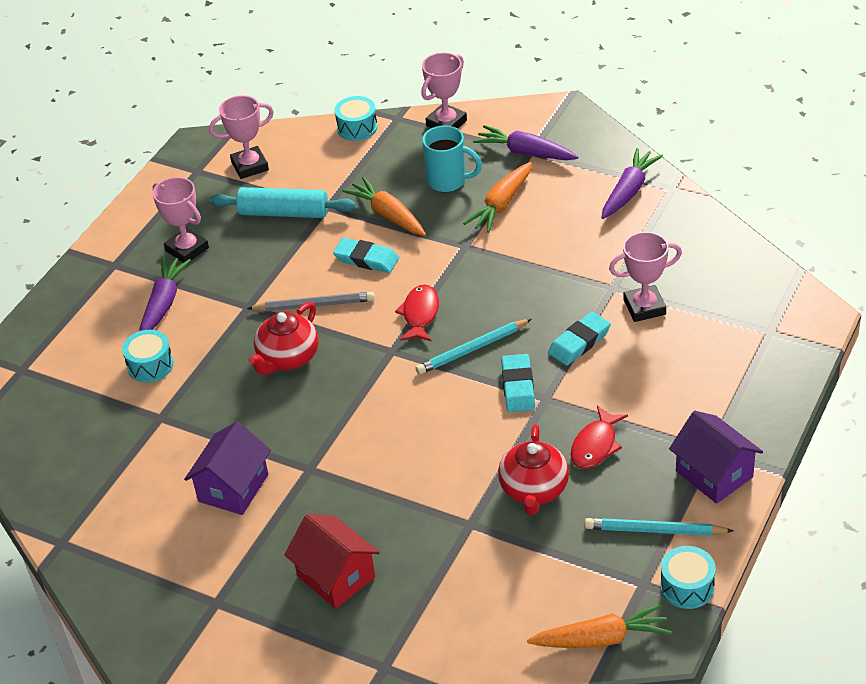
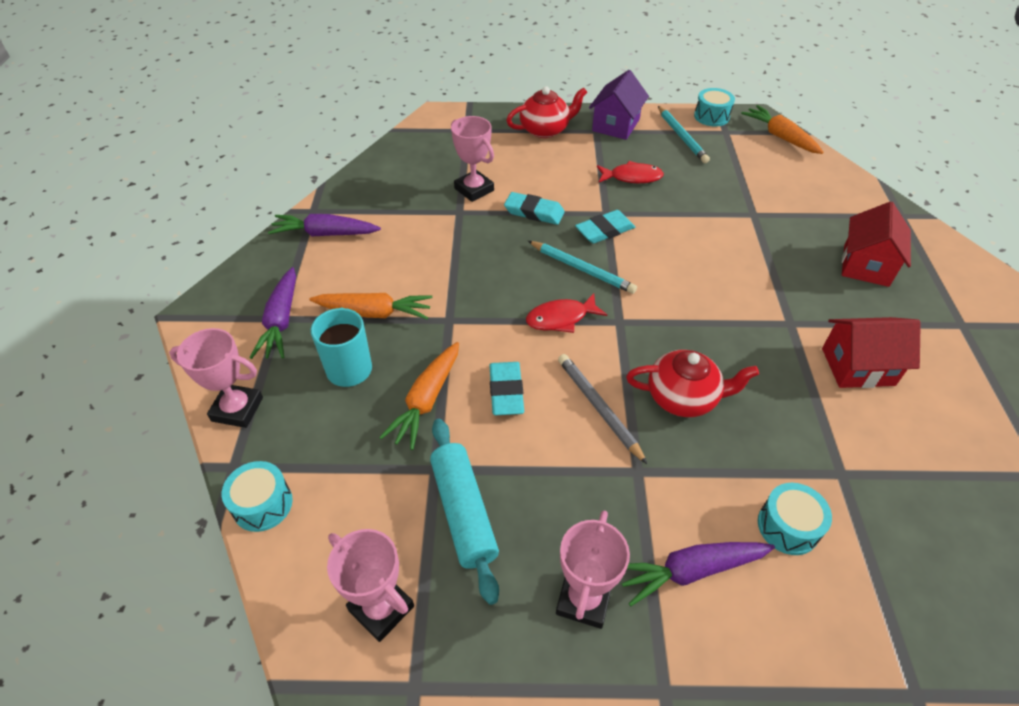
camera: 120 degrees left, 5 degrees up
(233, 488) = (858, 366): purple house -> red house
(534, 489) = (696, 193): red teapot -> red teapot (545, 130)

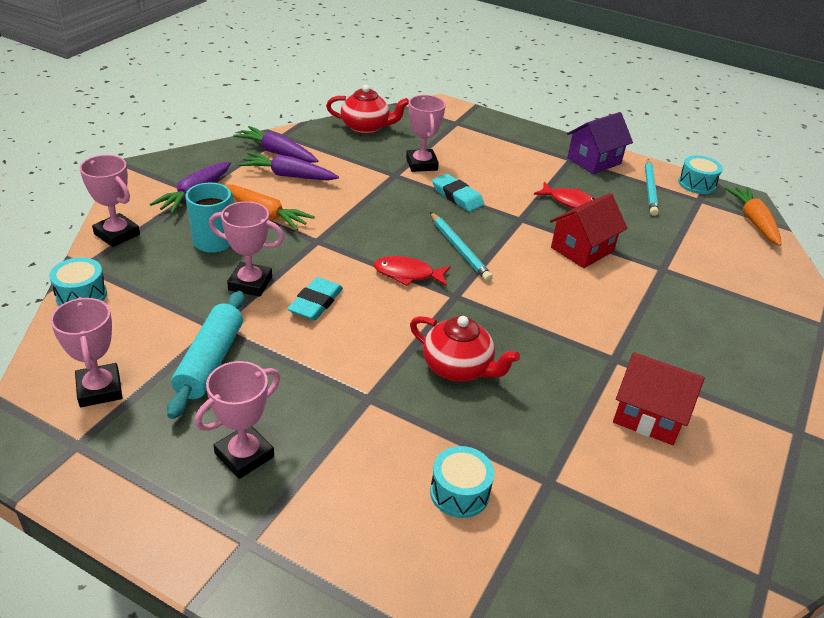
camera: 25 degrees right, 10 degrees down
(426, 401) = (250, 283): orange carrot -> pink trophy
(545, 130) = (525, 144): red teapot -> red teapot (366, 127)
(599, 407) = (379, 344): grey pencil -> none
(604, 230) = (506, 230): turquoise eraser -> none
(690, 571) = (345, 480): purple carrot -> purple carrot (288, 175)
(866, 265) = (740, 347): red house -> red house (582, 249)

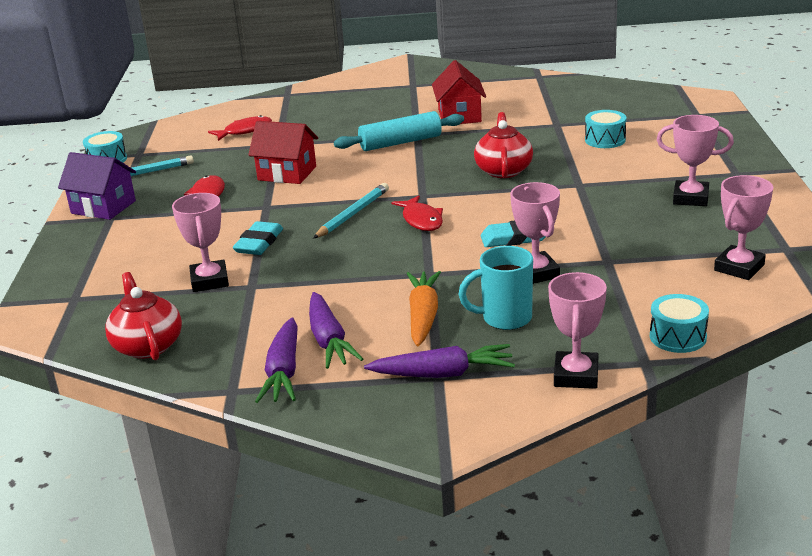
camera: 115 degrees left, 10 degrees down
(210, 361) = (643, 245): turquoise rolling pin -> turquoise rolling pin (400, 142)
(421, 164) = (209, 281): pink trophy -> pink trophy turned 60 degrees counterclockwise
(717, 263) = (245, 131): none -> red fish
(753, 221) = (157, 131): orange carrot -> none

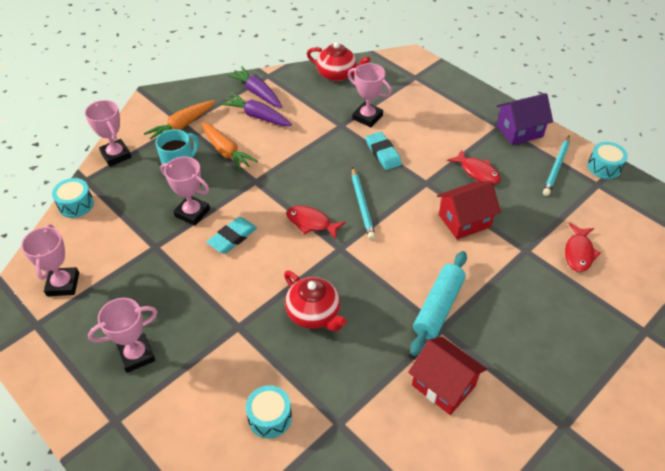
camera: 135 degrees right, 20 degrees up
(443, 374) = (182, 126): purple carrot -> orange carrot

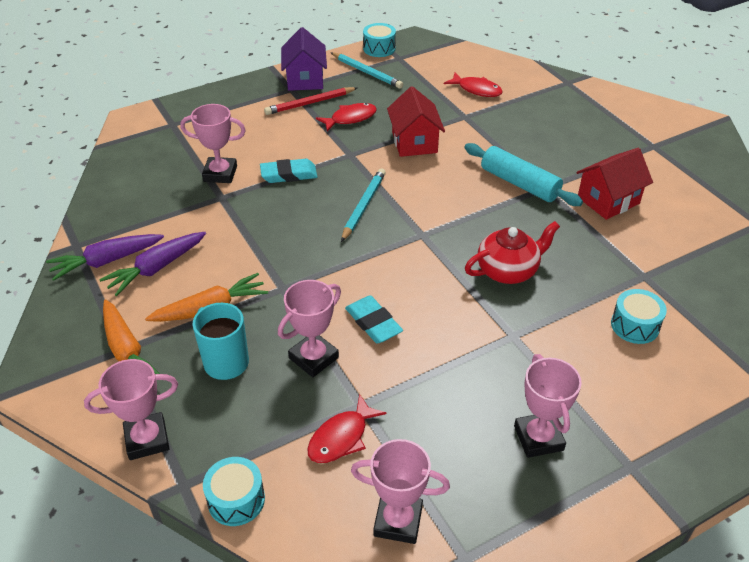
camera: 75 degrees left, 5 degrees down
(311, 223) = (375, 250): red fish -> red fish (341, 437)
(337, 74) = (122, 182): red teapot -> none
(362, 205) = (364, 206): turquoise pencil -> turquoise pencil turned 75 degrees counterclockwise
(367, 117) = (220, 174): pink trophy -> pink trophy turned 45 degrees clockwise
(485, 142) = (309, 103): none -> red pencil

